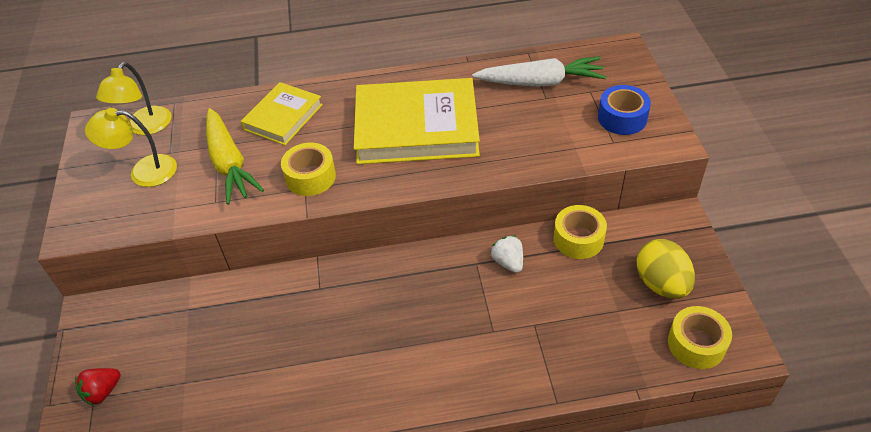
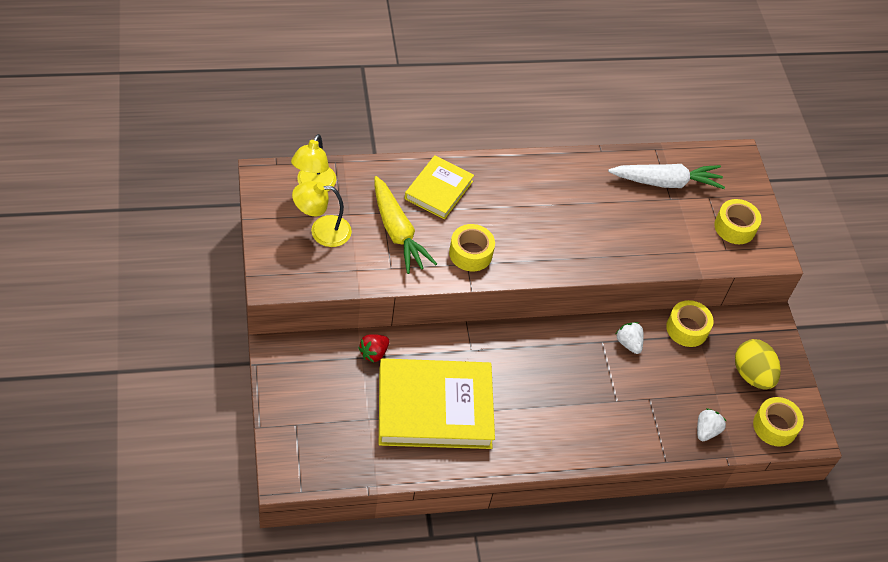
camera: 10 degrees left, 5 degrees up
(102, 392) = (302, 420): red strawberry -> red strawberry (373, 353)
(416, 127) = (558, 215): yellow book -> yellow book (435, 408)
(608, 358) = (706, 431): none -> white strawberry
(622, 118) = (734, 227): blue tape -> yellow tape

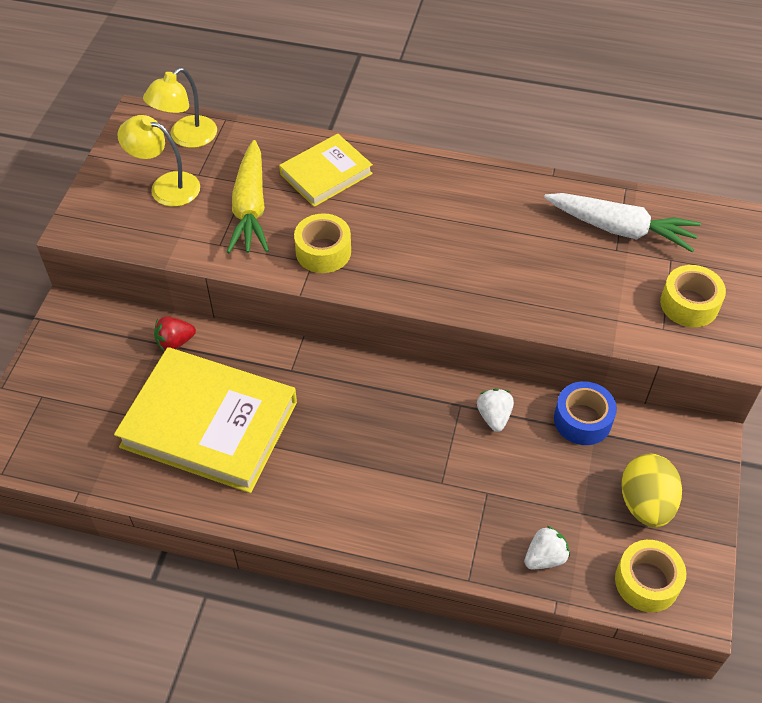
camera: 30 degrees right, 0 degrees up
(687, 329) = (582, 420): yellow tape -> blue tape

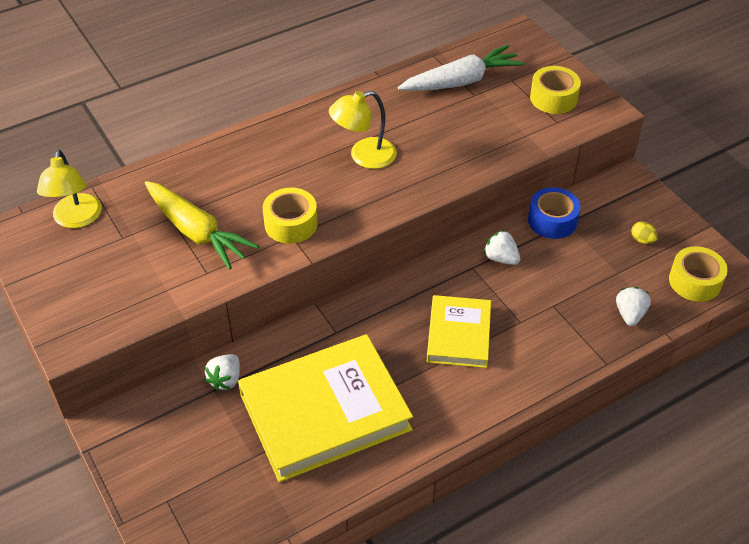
camera: 45 degrees left, 5 degrees down
(166, 186) = (107, 263): yellow lamp -> yellow lamp (364, 156)
(175, 342) = (225, 380): red strawberry -> white strawberry
(326, 174) = (224, 173): yellow book -> yellow book (459, 335)
(645, 504) = (642, 240): yellow egg -> yellow egg, size x0.45

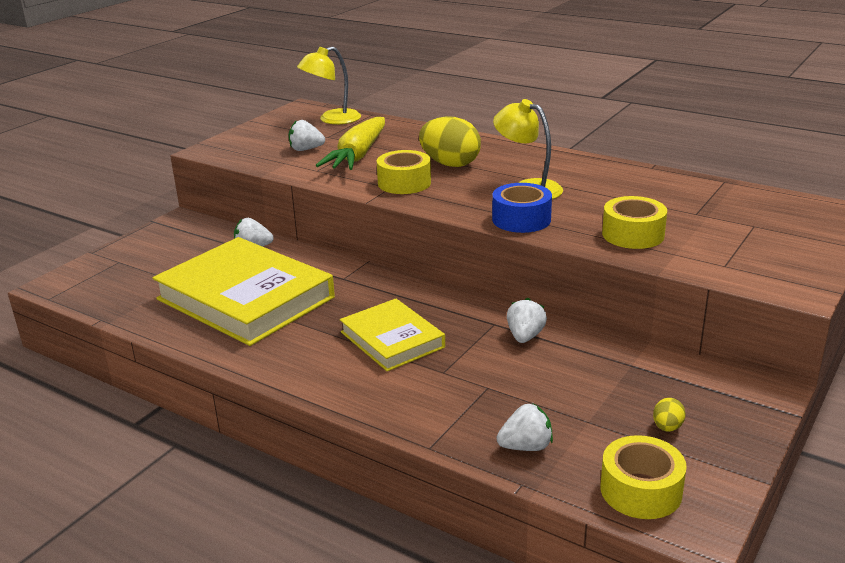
camera: 65 degrees right, 20 degrees down
(144, 264) = (306, 149): none -> white strawberry
(274, 180) = (450, 164): none -> yellow egg
(459, 335) = (392, 339): yellow book -> yellow book turned 75 degrees clockwise
(461, 81) = (706, 202): white carrot -> none
(552, 220) = (621, 354): blue tape -> blue tape (521, 219)
(553, 98) = (762, 254): yellow tape -> yellow tape (633, 234)

